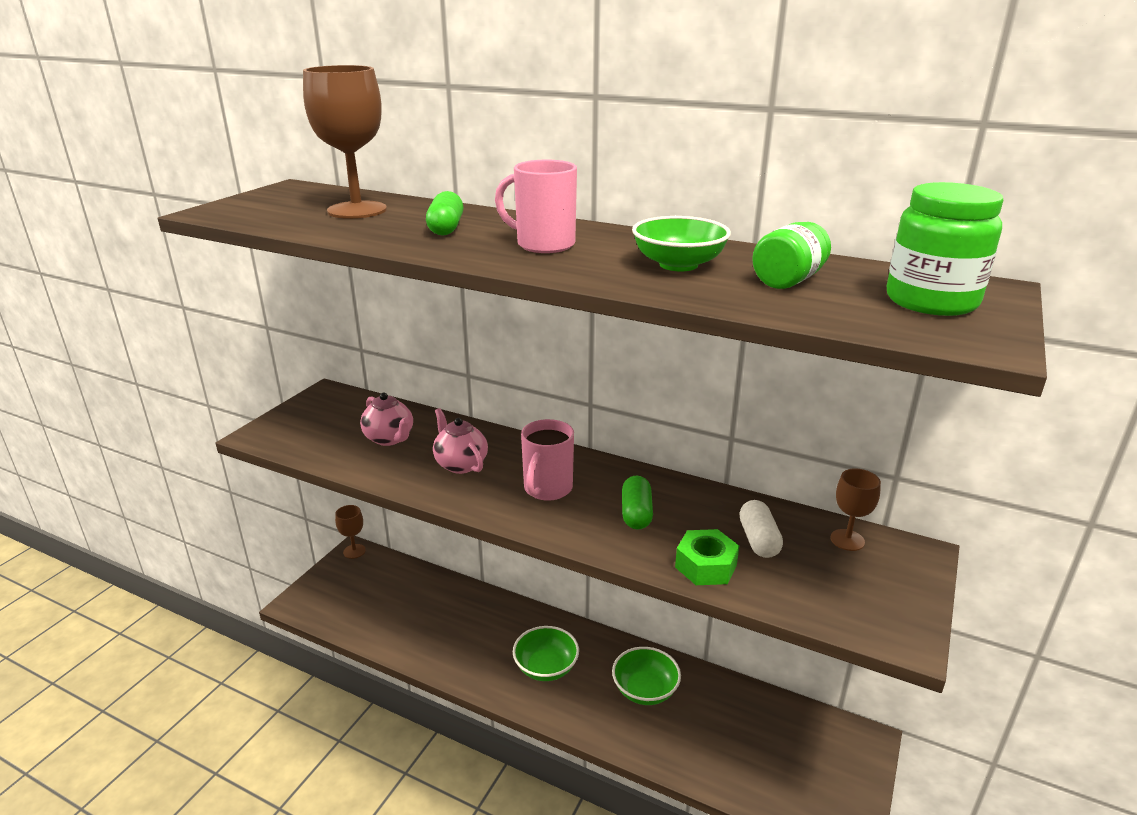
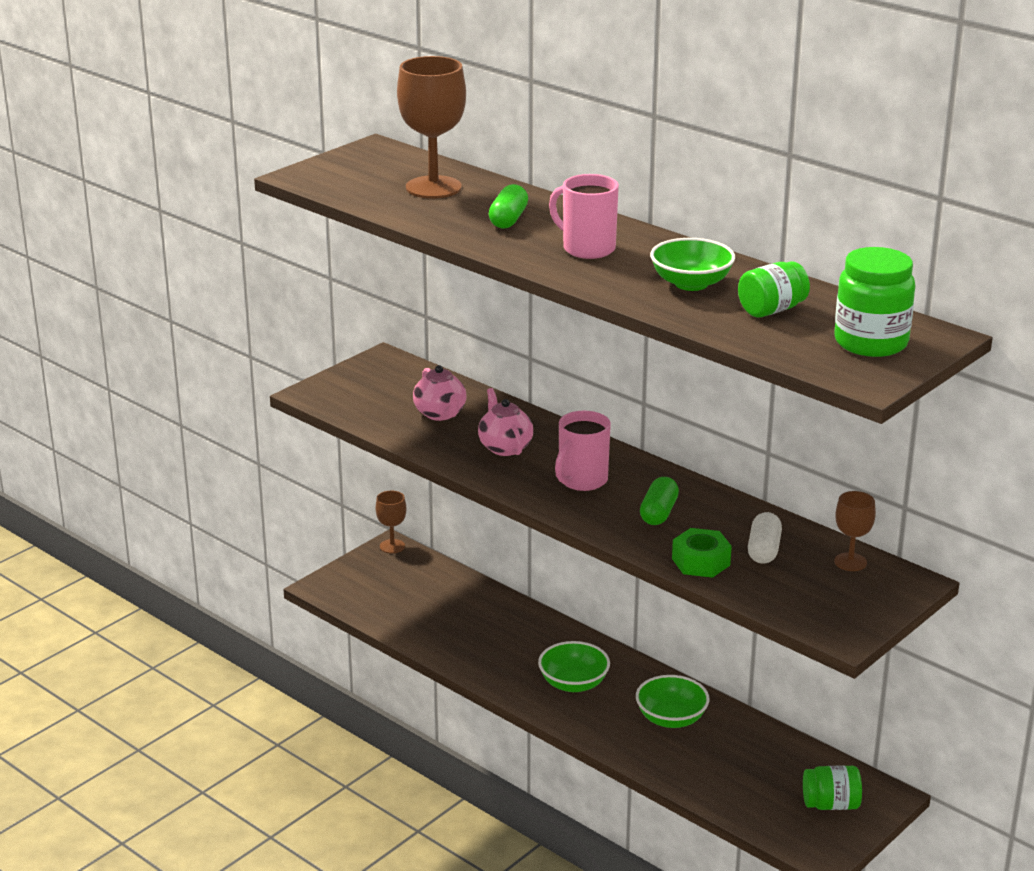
camera: 15 degrees right, 0 degrees up
(825, 763) = (830, 804): none -> green jar

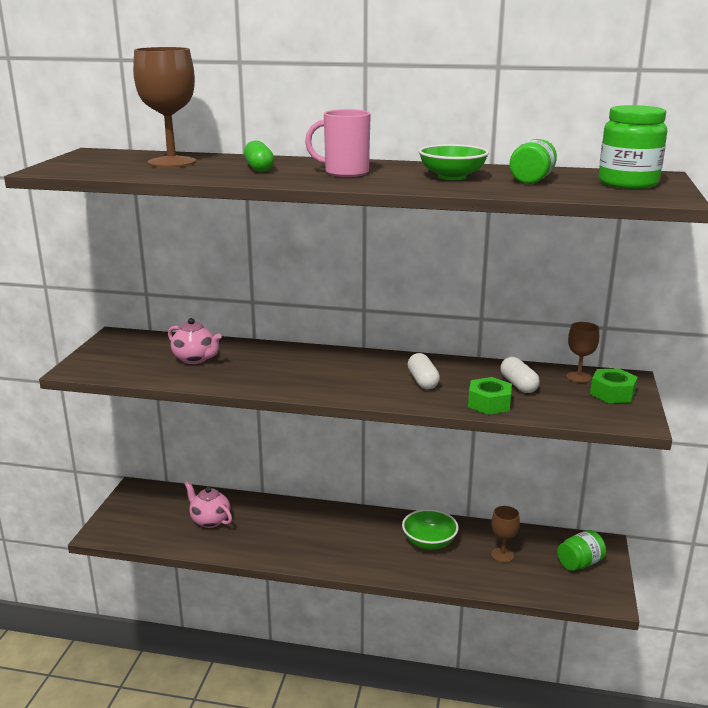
camera: 30 degrees left, 5 degrees down
(392, 546) = (135, 488): brown goblet -> brown goblet (502, 555)
(505, 447) = (267, 368): pink teapot -> pink teapot (210, 520)
(573, 683) = (344, 541): green bowl -> none
(582, 481) = (346, 375): pink mug -> none
(658, 513) = (422, 381): green capsule -> white capsule
(863, 594) = (612, 393): none -> green nut

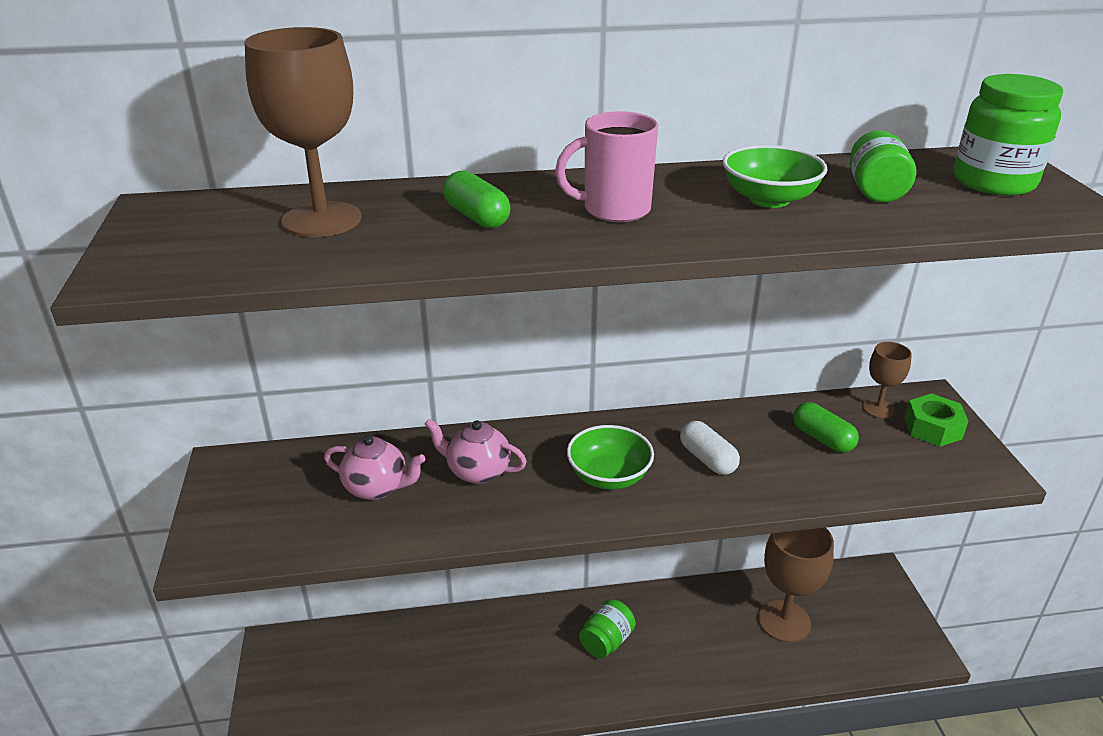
camera: 20 degrees left, 10 degrees up
(210, 520) = (405, 671): pink teapot -> pink teapot (477, 471)
(429, 542) = (694, 626): green bowl -> green bowl (609, 476)
(489, 403) = (812, 481): green nut -> none
(502, 555) = (784, 621): brown goblet -> brown goblet, size x1.87
(518, 385) = (822, 439): white capsule -> green capsule
(580, 563) = (870, 608): green jar -> green jar (606, 641)

